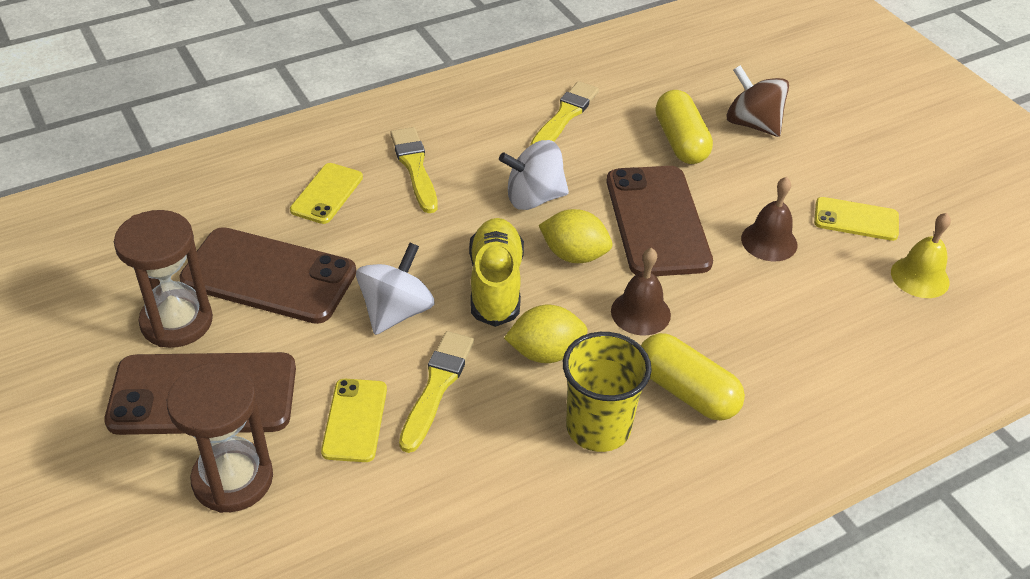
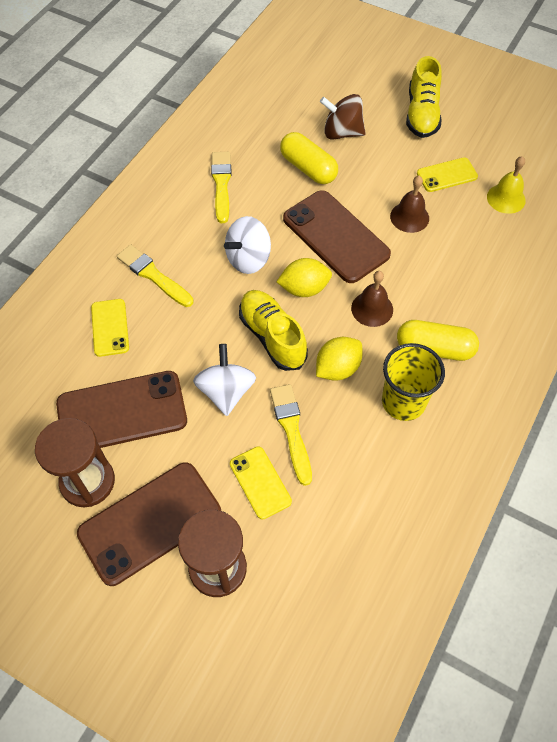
camera: 30 degrees left, 15 degrees up
(873, 145) = (421, 114): none -> yellow shoe

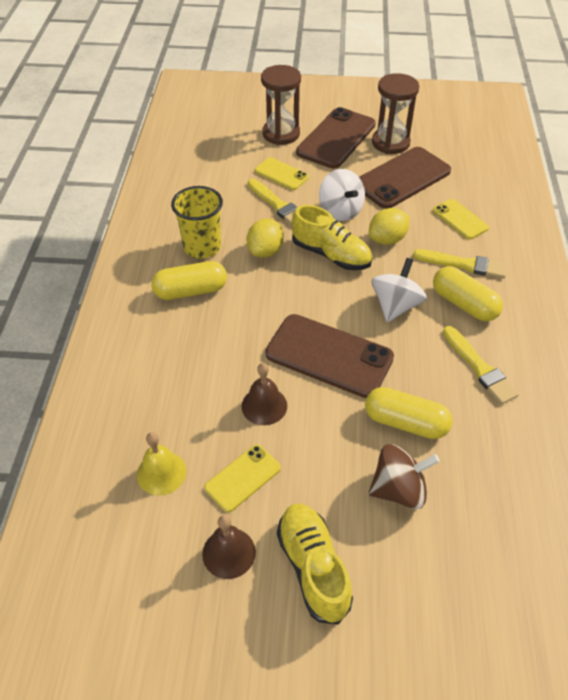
camera: 155 degrees right, 10 degrees down
(187, 238) = (464, 304): none -> yellow capsule
(304, 289) = (329, 299): yellow lemon -> yellow lemon (387, 239)
(372, 309) = (259, 303): brown bell -> brown bell (229, 553)

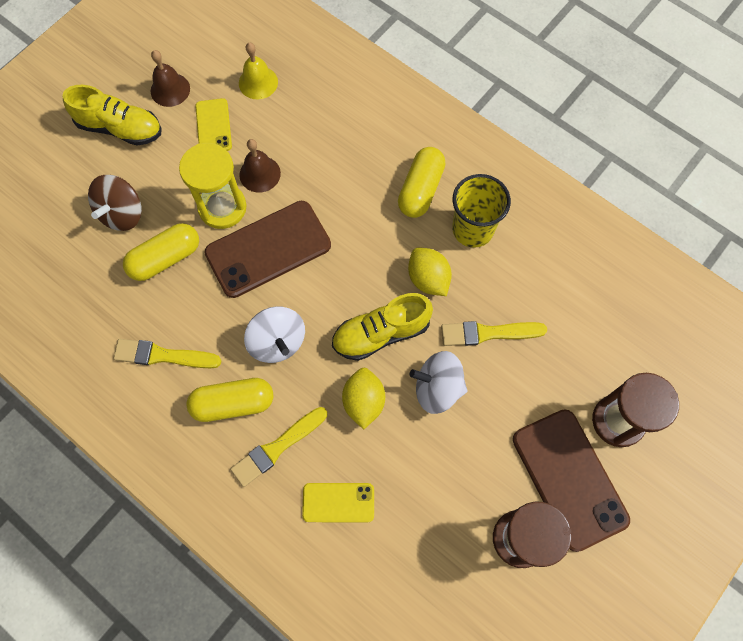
camera: 125 degrees right, 20 degrees up
(281, 174) = (539, 370): yellow phone -> none
(321, 412) = (222, 207): none -> yellow hourglass
(402, 178) = (446, 497): brown phone -> none

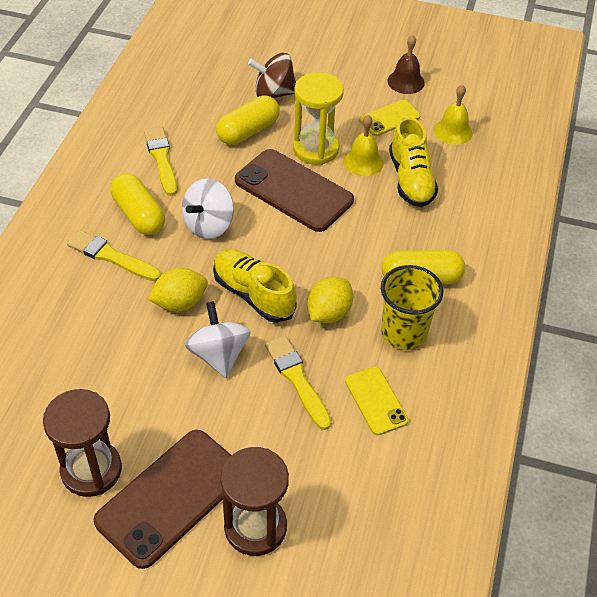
camera: 65 degrees right, 20 degrees down
(120, 128) = (349, 66): yellow shoe -> yellow shoe (411, 180)
(165, 258) = (248, 131): yellow capsule -> yellow capsule turned 75 degrees counterclockwise
(260, 174) = (363, 162): brown bell -> yellow bell
(338, 502) = (77, 314): yellow phone -> yellow phone (376, 401)

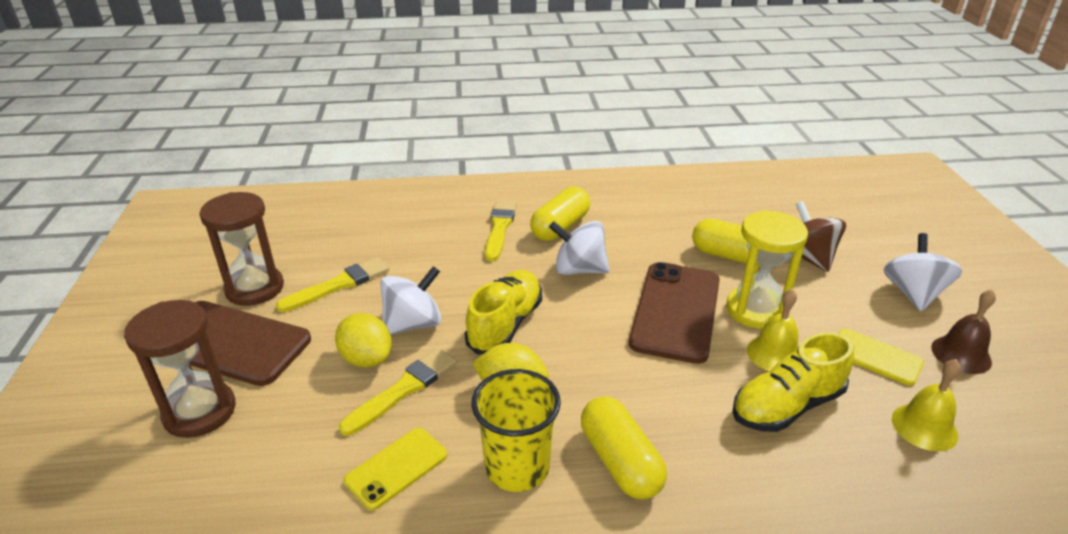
camera: 70 degrees right, 15 degrees down
(161, 158) = (642, 218): yellow brush -> yellow brush (339, 285)
(180, 303) = (467, 281): yellow lemon -> yellow lemon (366, 359)
(341, 67) = (913, 293): none -> white spinning top

